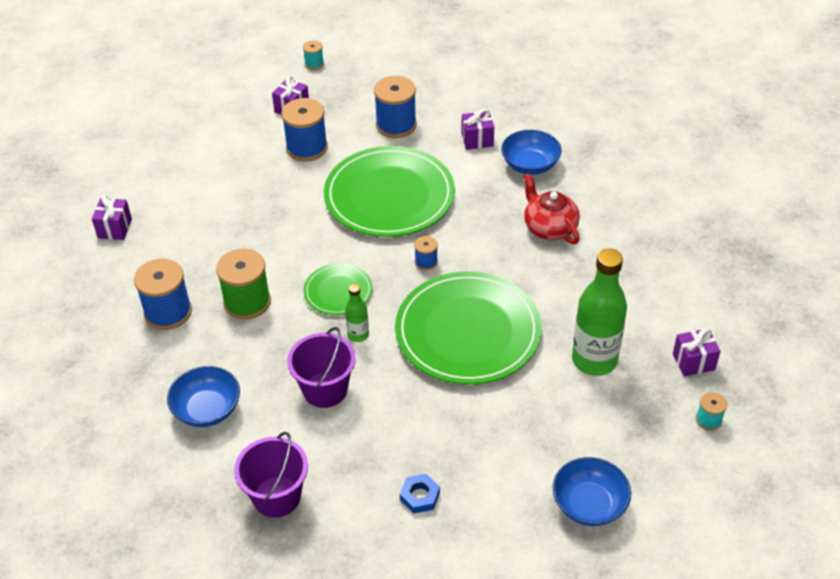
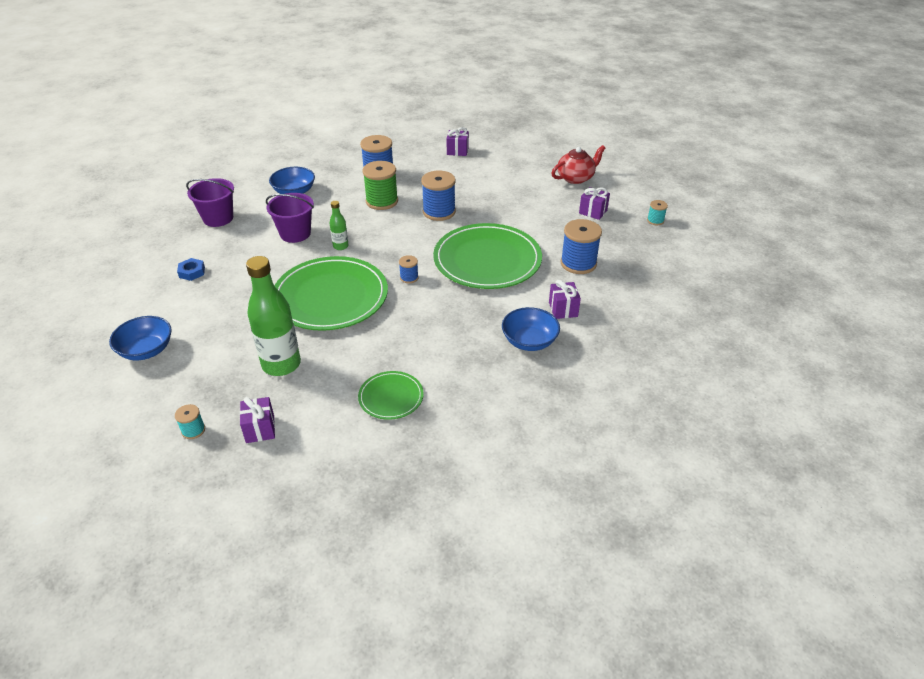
camera: 90 degrees right, 5 degrees down
(307, 148) = (544, 220): blue spool -> blue spool (439, 212)
(338, 291) = (385, 237): green plate -> green plate (391, 397)
(549, 228) = (443, 348): red teapot -> red teapot (576, 178)

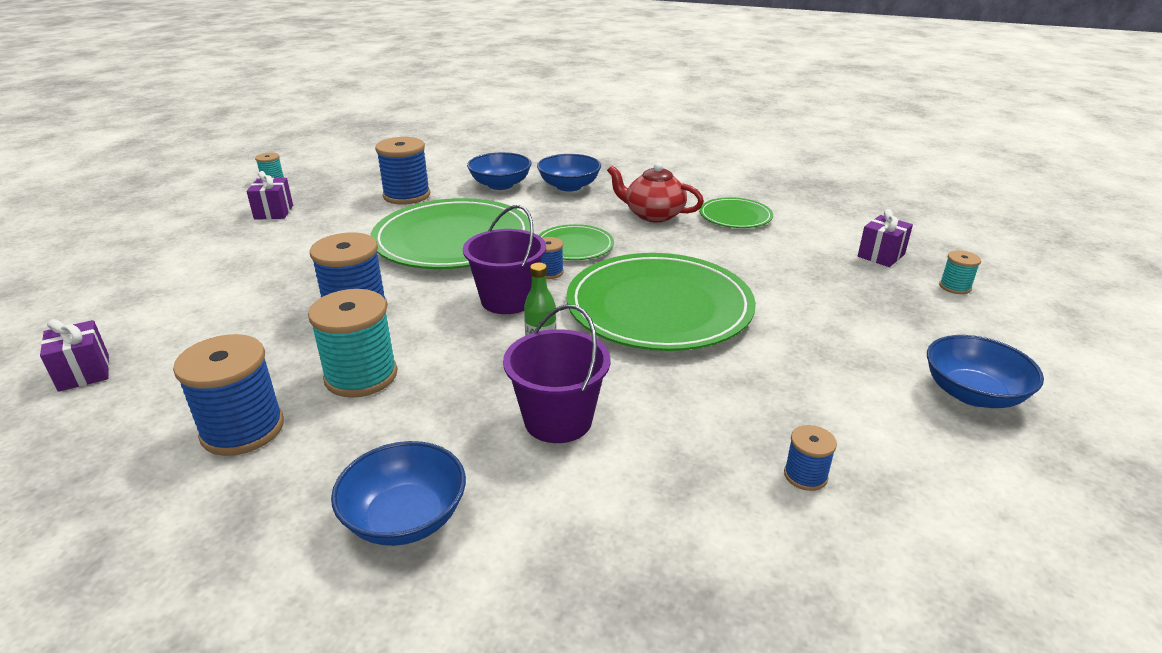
camera: 125 degrees left, 10 degrees down
(192, 272) = (805, 475): blue nut -> blue spool
(218, 218) = (625, 578): purple bucket -> purple bucket (507, 300)
(281, 364) = (803, 284): green bottle -> none
(382, 201) = (361, 376): green spool -> turquoise spool
(430, 300) = (574, 246): none -> green plate
(563, 309) = (500, 185): purple gift -> blue bowl
(576, 178) = (170, 242): red teapot -> red teapot (653, 215)

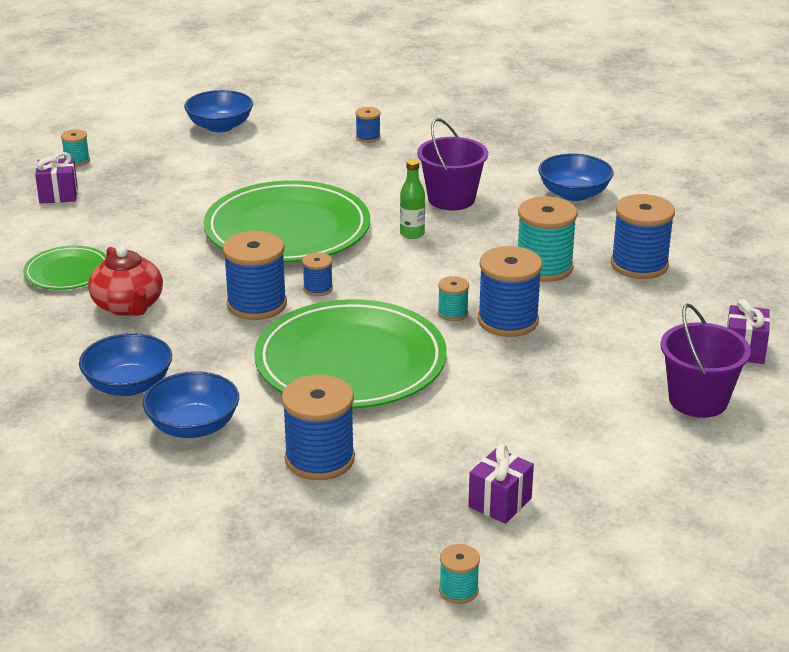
camera: 140 degrees left, 0 degrees up
(412, 297) = (452, 313): none -> turquoise spool
(507, 300) = (383, 279): purple bucket -> purple bucket (698, 400)
(574, 246) = (256, 304): green plate -> blue spool

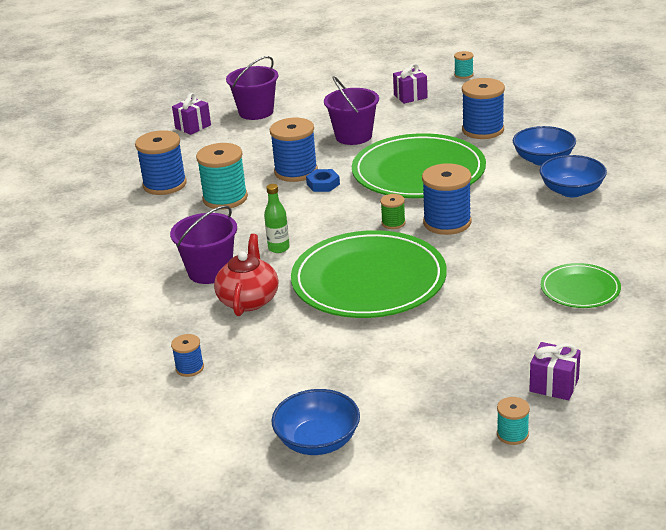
camera: 145 degrees left, 0 degrees up
(128, 306) = (543, 245): red teapot -> red teapot (248, 300)
(318, 288) = (393, 223): blue spool -> green spool
(452, 313) = (323, 184): turquoise spool -> blue nut
(499, 395) = (353, 136): none -> purple bucket
(574, 194) = (115, 249): blue bowl -> none

